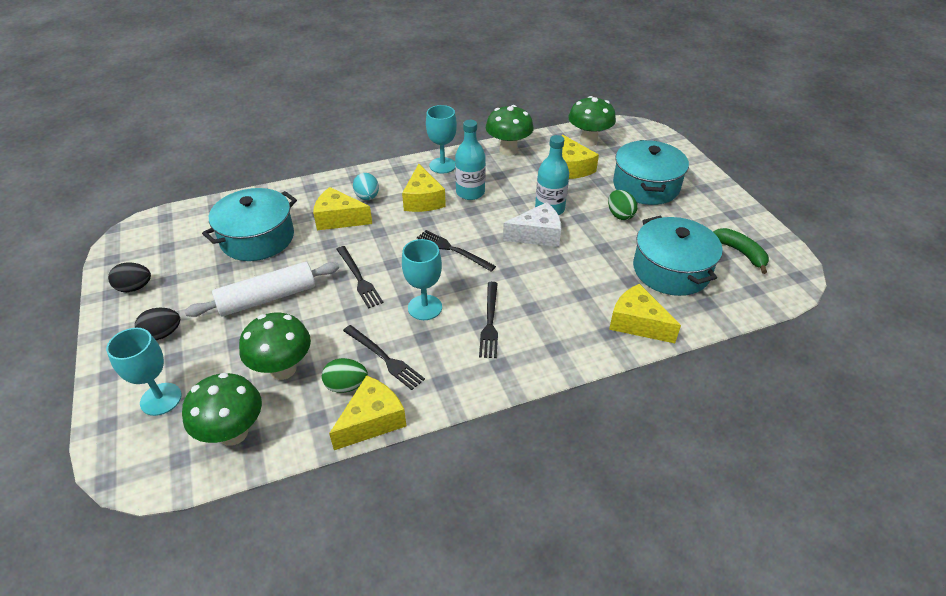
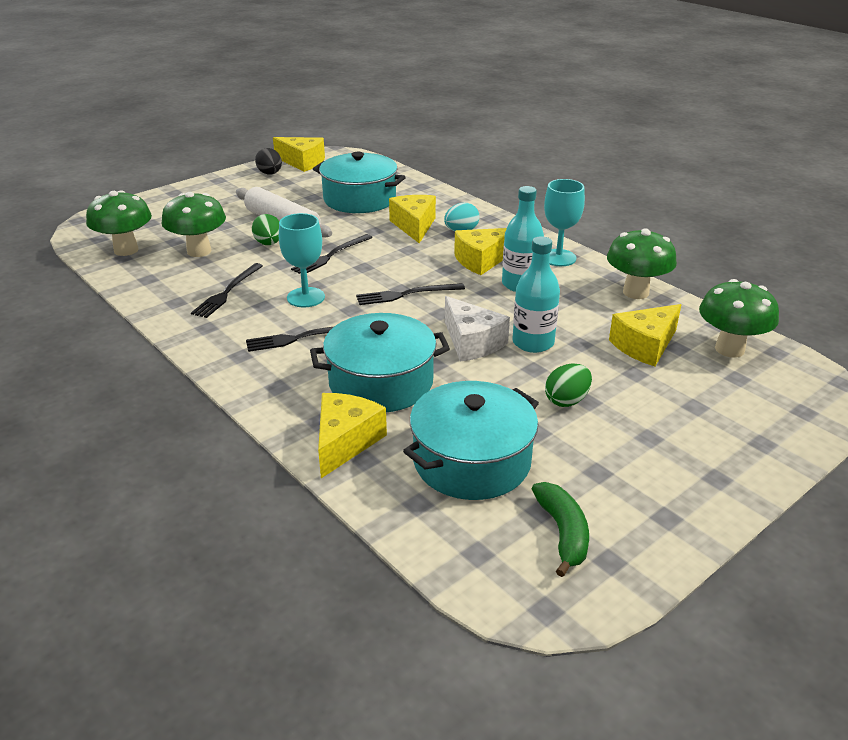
camera: 70 degrees right, 10 degrees down
(161, 399) = (155, 216): turquoise goblet -> none
(162, 334) = (223, 197): black egg -> none
(346, 386) = (187, 282): green egg -> green egg (269, 244)
(372, 421) = (149, 303): yellow cheese -> yellow cheese (302, 162)
(453, 250) = (406, 294): black fork -> black fork turned 120 degrees counterclockwise
(646, 186) = (662, 416): turquoise pot -> turquoise pot (381, 382)
(741, 253) = (563, 533): green banana -> green banana turned 45 degrees counterclockwise

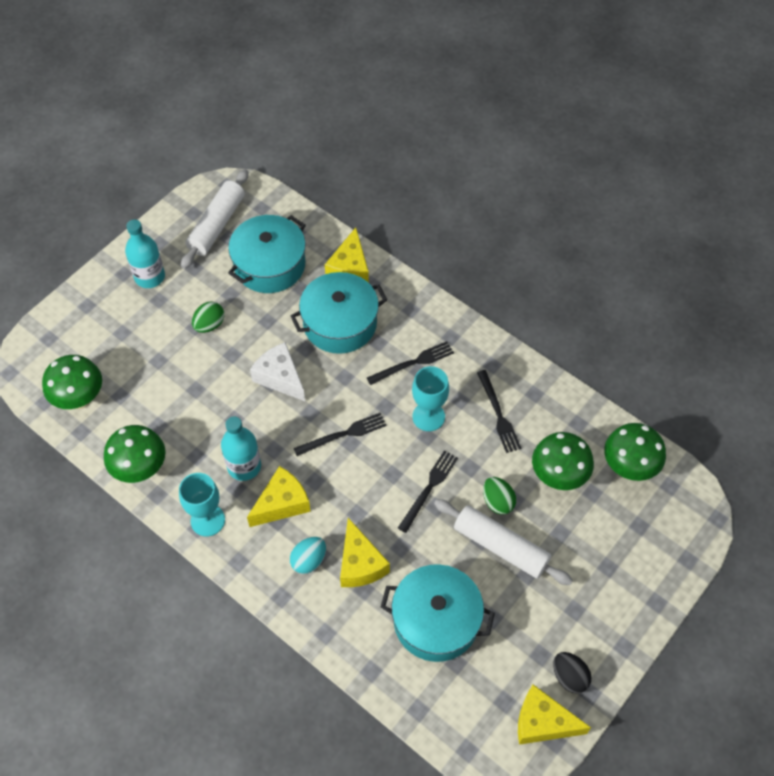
camera: 170 degrees right, 25 degrees up
(227, 292) = (498, 414): black fork -> black fork turned 150 degrees clockwise
(533, 343) = (232, 384): turquoise bottle -> turquoise bottle (150, 277)
(563, 533) = (216, 225): green banana -> white rolling pin
(645, 346) = (145, 393): yellow cheese -> none

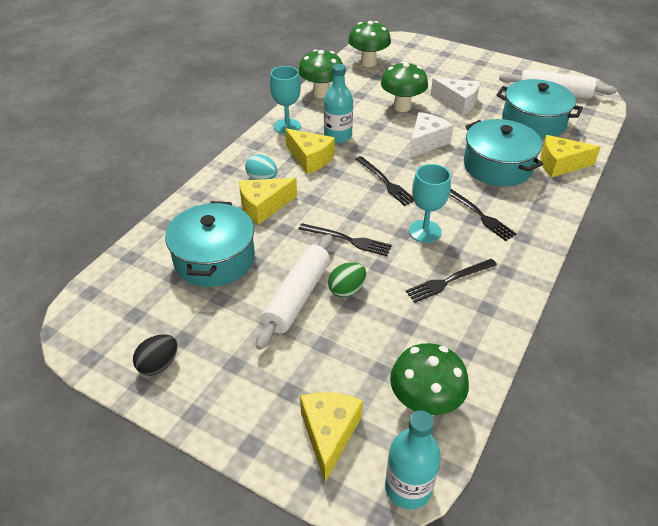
camera: 80 degrees right, 15 degrees down
(150, 277) = (485, 72): turquoise bottle -> turquoise bottle (408, 487)
(209, 325) = (457, 103): green egg -> white cheese
(542, 722) = (111, 346): yellow cheese -> yellow cheese (329, 434)
(558, 476) = (391, 337): green mushroom -> green mushroom (402, 107)

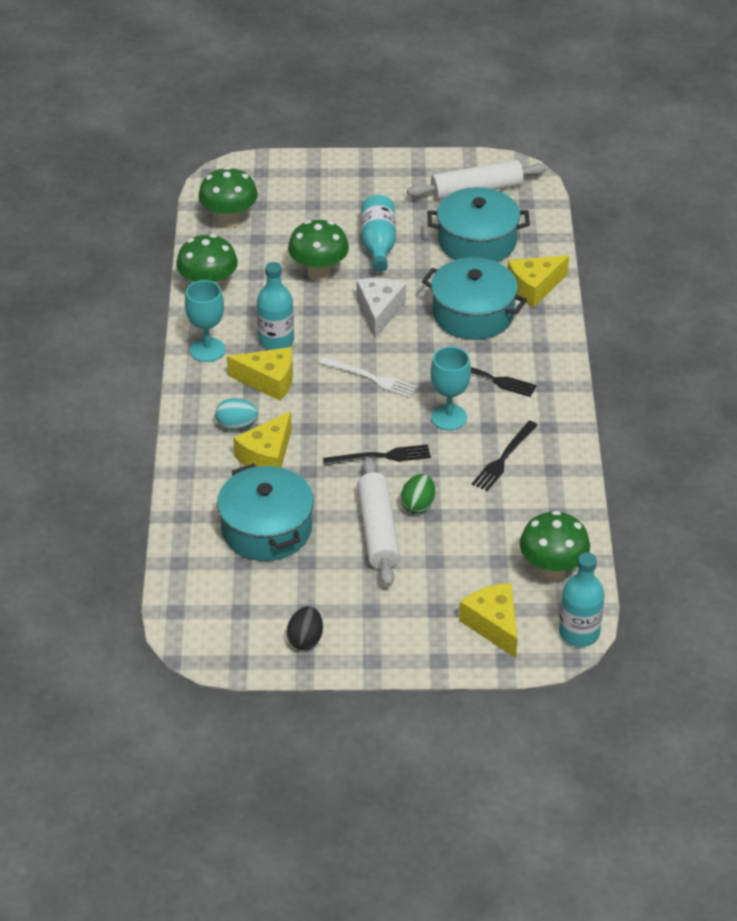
camera: 30 degrees left, 0 degrees up
(385, 182) = (371, 378): black fork -> white fork
(457, 103) = (378, 244): white cheese -> turquoise bottle

